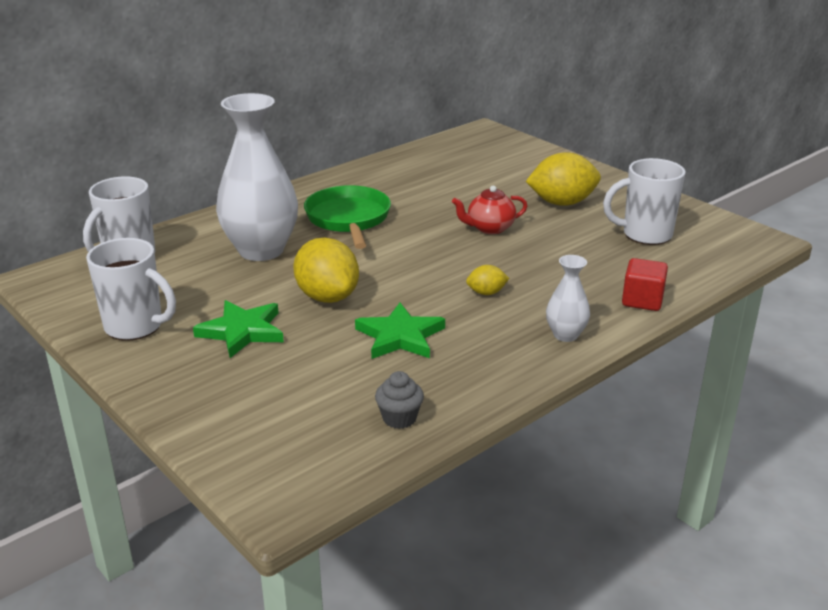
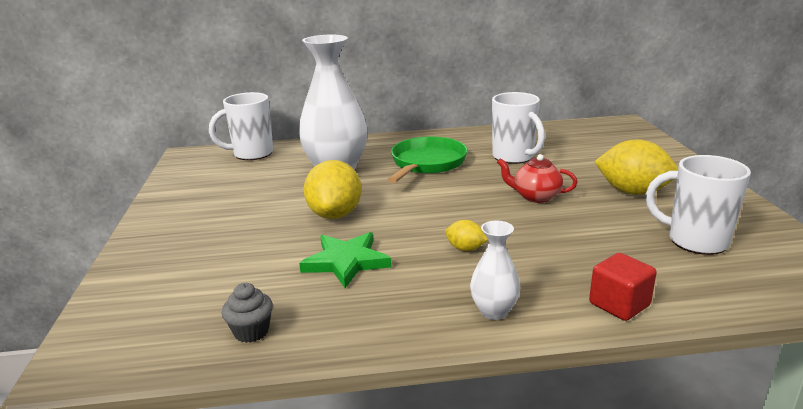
camera: 35 degrees right, 5 degrees down
(135, 327) = (190, 198): white mug -> white mug (514, 157)
(242, 331) = (245, 221): green star -> none

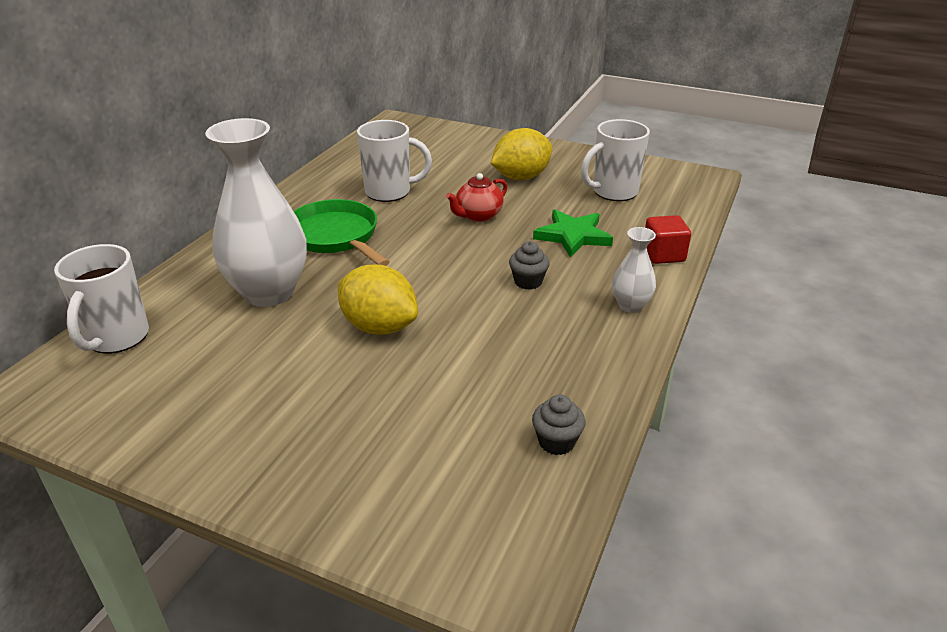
camera: 60 degrees left, 10 degrees up
(346, 262) = (485, 350): green star -> green star (573, 236)
(465, 249) = (528, 282): yellow lemon -> grey cupcake

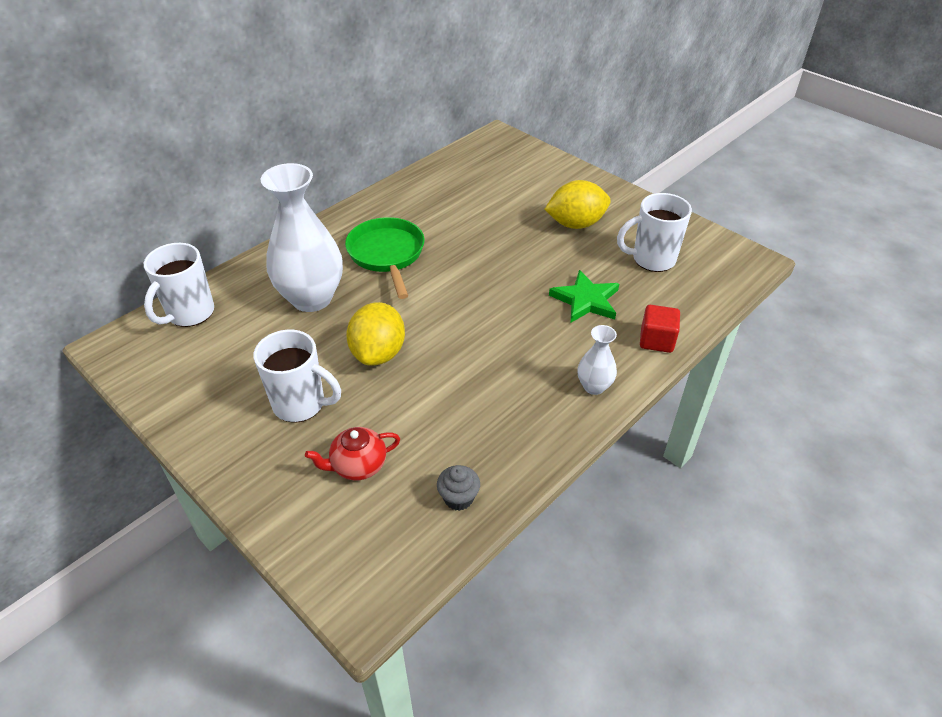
camera: 20 degrees right, 10 degrees up
(379, 327) = (378, 353): yellow lemon -> yellow lemon turned 45 degrees clockwise
(390, 192) = (453, 216): white mug -> white mug (301, 404)
(478, 216) = (514, 259): red teapot -> red teapot (358, 466)
(528, 282) = (520, 339): grey cupcake -> none

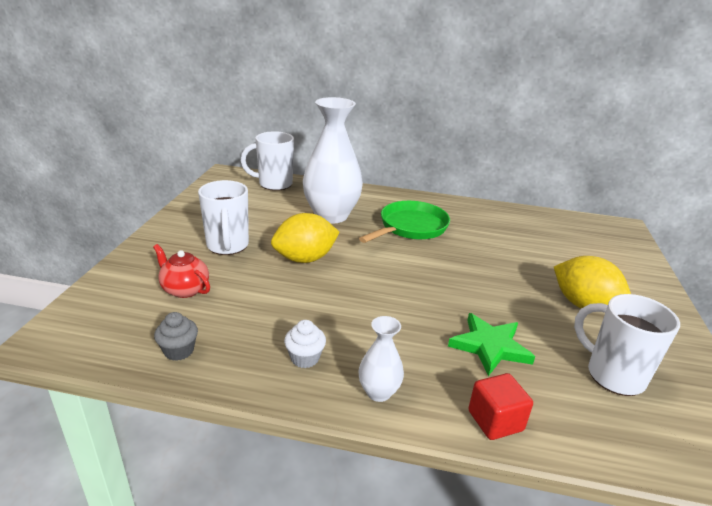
camera: 55 degrees right, 15 degrees down
(527, 414) = (305, 358): none -> white cupcake

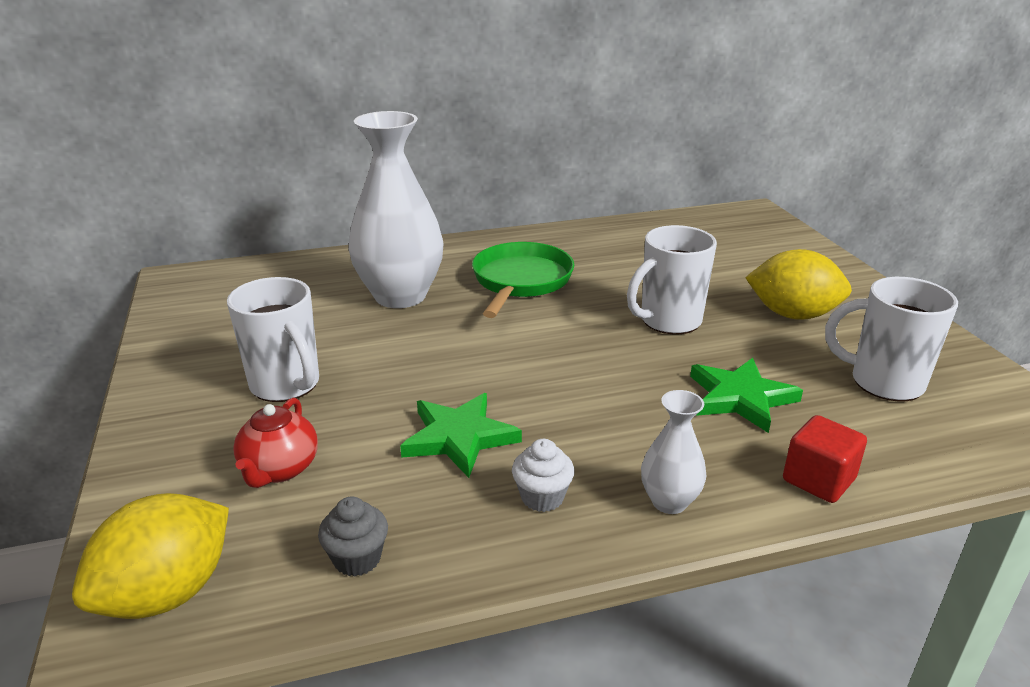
camera: 25 degrees left, 0 degrees up
(185, 289) = (279, 469): red teapot -> red teapot turned 90 degrees counterclockwise
(274, 184) = (271, 274): white mug -> white mug (668, 321)
(290, 306) = (459, 437): none -> green star
(305, 259) = (419, 367): yellow lemon -> yellow lemon (167, 593)

